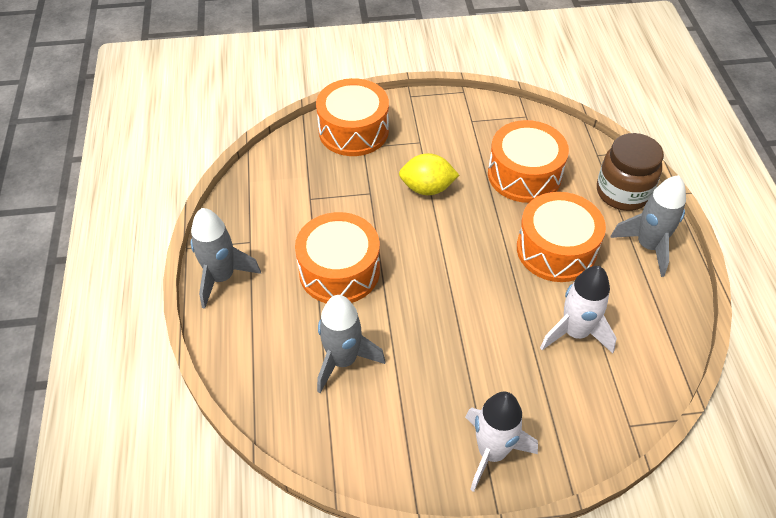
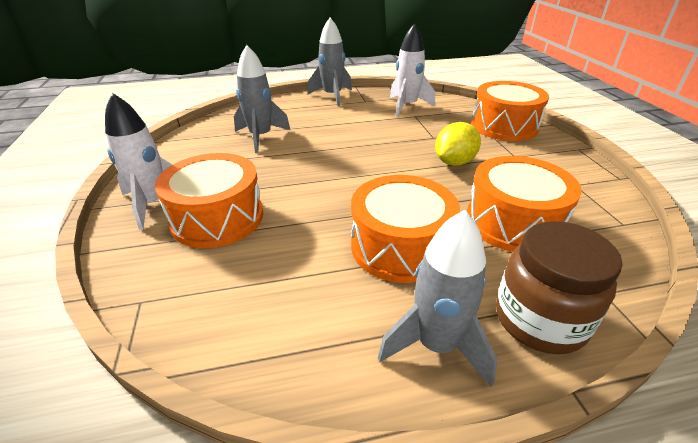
camera: 85 degrees right, 15 degrees down
(339, 271) = (344, 130): orange drum -> orange drum (217, 218)
(427, 188) = (454, 162): yellow lemon -> yellow lemon turned 45 degrees clockwise
(575, 332) = (277, 259): white rocket -> white rocket (407, 106)

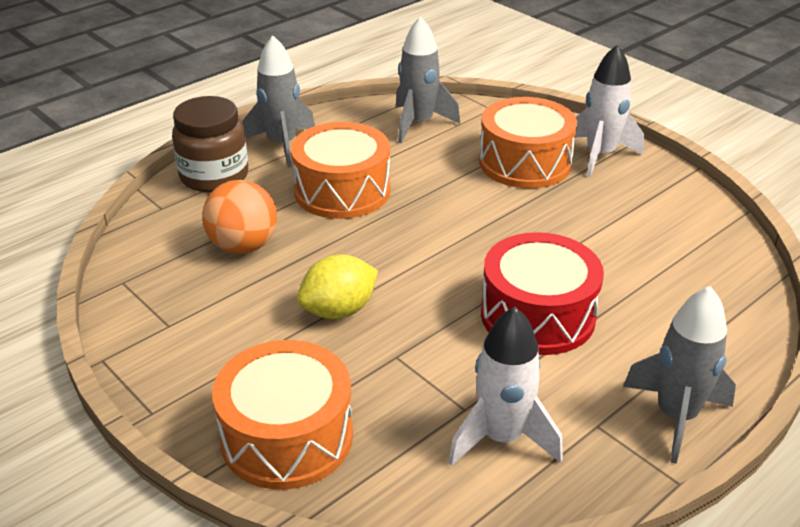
camera: 150 degrees right, 0 degrees up
(261, 137) = (636, 264): grey rocket -> grey rocket (419, 123)
(344, 133) = (537, 315): none -> red drum
(454, 162) = (339, 310): yellow lemon -> yellow lemon turned 45 degrees clockwise
(513, 222) = (243, 246): orange drum -> orange ball

